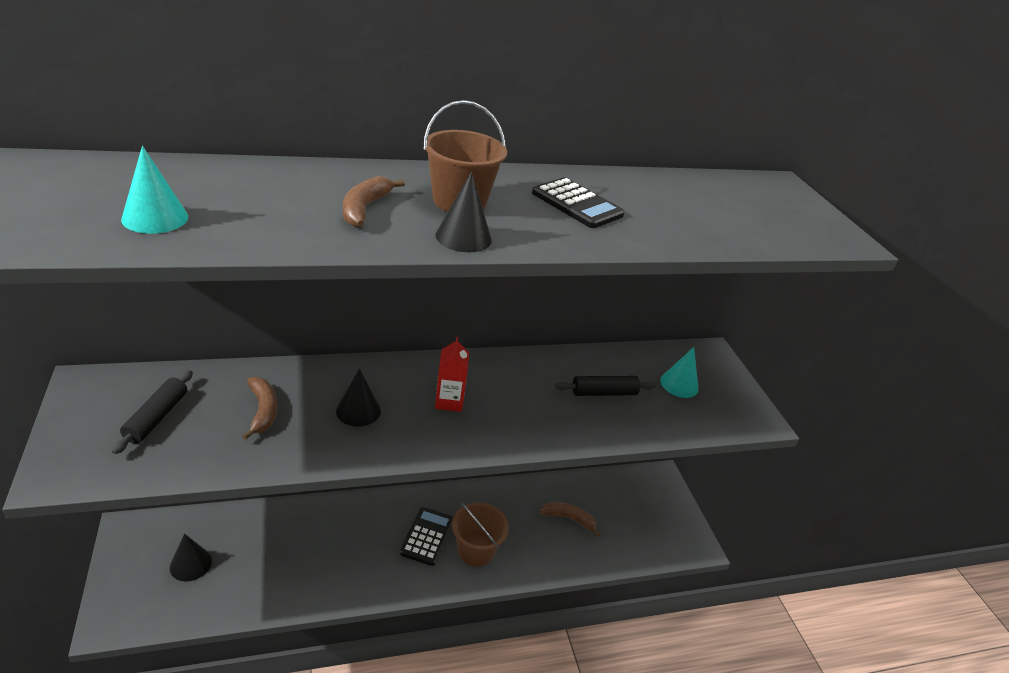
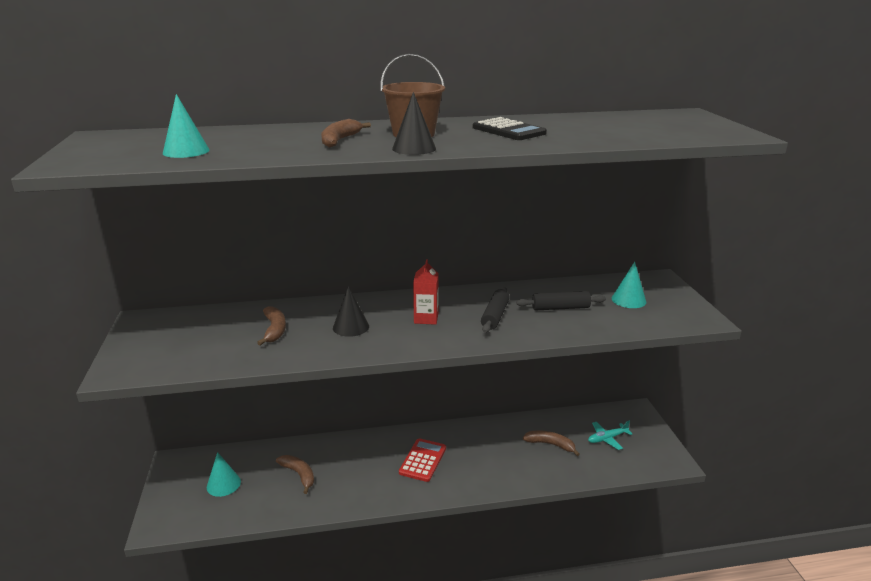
camera: 10 degrees right, 10 degrees down
(157, 417) = (193, 337): black rolling pin -> black rolling pin (495, 316)
(190, 564) = (223, 484): black cone -> turquoise cone
(282, 552) = (299, 475): none -> brown banana
(427, 536) = (423, 460): black calculator -> red calculator
(475, 550) = (465, 469): brown bucket -> none
(630, 513) = (607, 438): none -> turquoise plane

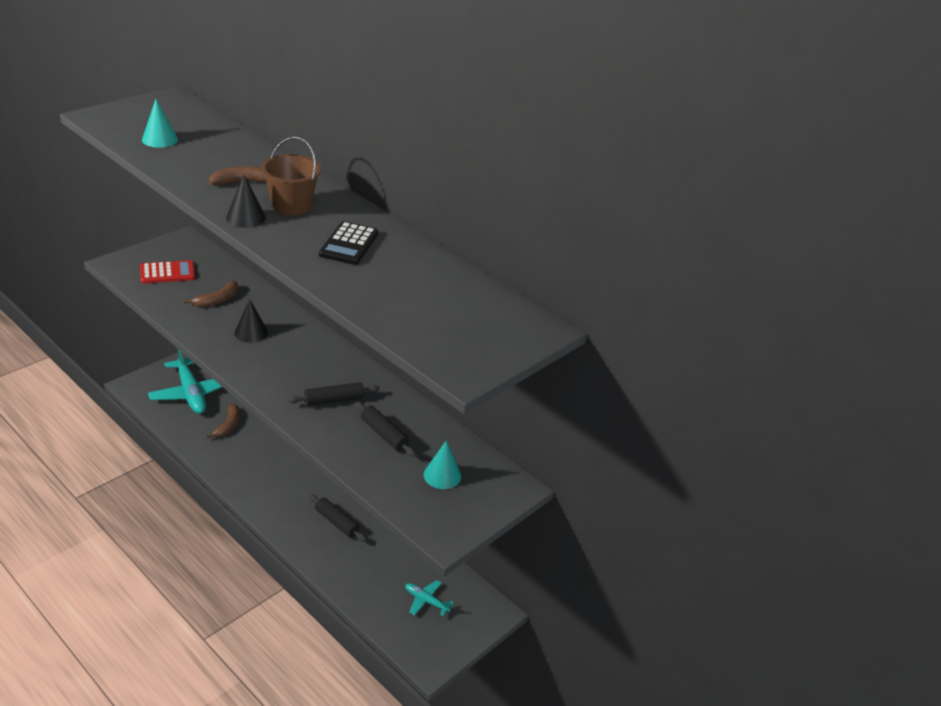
camera: 50 degrees right, 10 degrees up
(223, 484) = (191, 393): turquoise cone -> turquoise plane
(423, 460) = (296, 486): red calculator -> red calculator (167, 273)
(426, 318) = (297, 364): red carton -> none
(487, 453) = (337, 522): none -> black rolling pin
(550, 444) = (383, 561): brown banana -> none

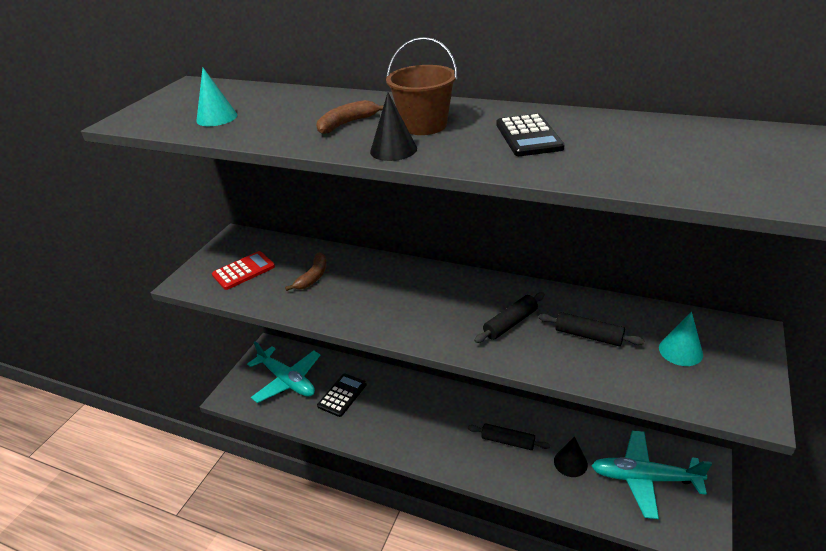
camera: 15 degrees left, 0 degrees up
(228, 425) = (342, 395): brown banana -> black calculator
(251, 332) = (372, 293): black cone -> black cone (570, 462)
(426, 601) = (644, 478): turquoise plane -> turquoise plane, size x2.00

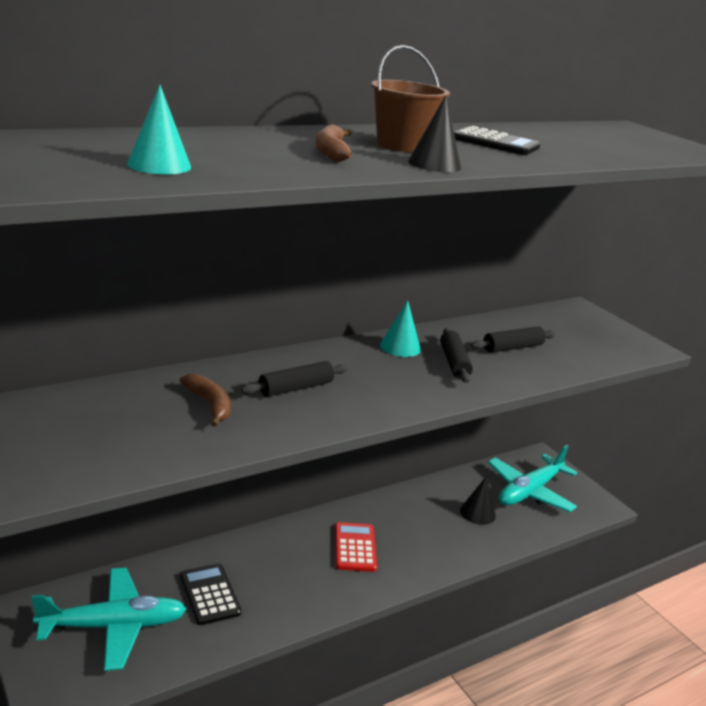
camera: 60 degrees left, 10 degrees down
(244, 271) = (104, 437): red calculator -> red calculator (355, 547)
(507, 441) = (417, 528): black rolling pin -> black rolling pin (295, 388)
(680, 351) = (570, 333): turquoise cone -> turquoise cone (400, 347)

